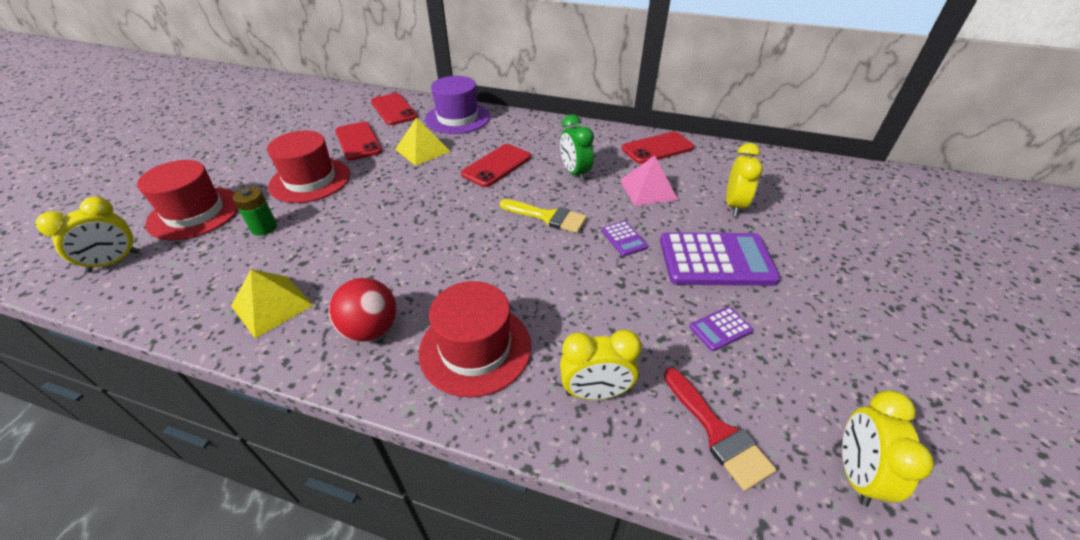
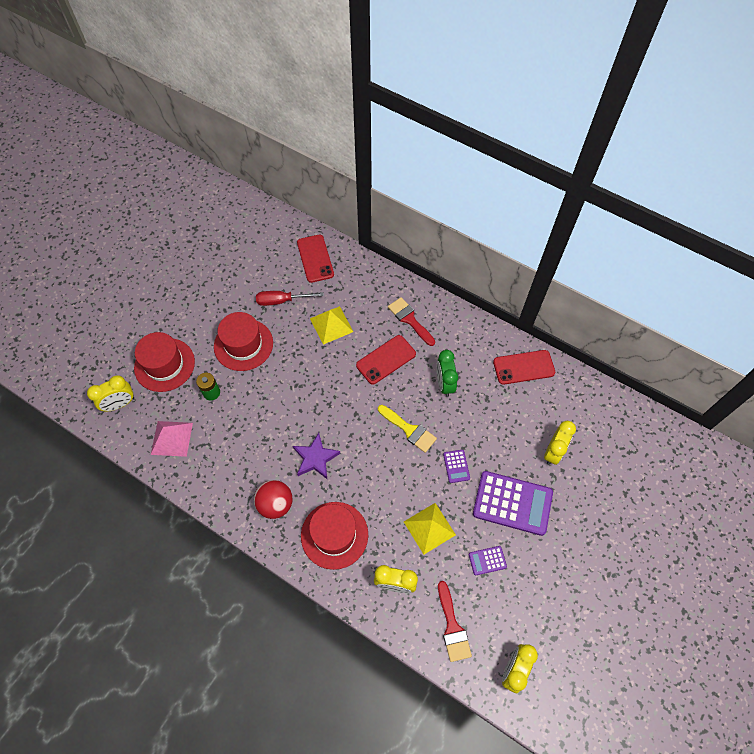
camera: 15 degrees right, 20 degrees up
(272, 305) = (218, 469): yellow pyramid -> yellow pyramid (429, 528)
(358, 141) = (282, 301): red phone -> red screwdriver
(426, 266) = (315, 458): none -> purple star
(457, 118) = (367, 284): purple hat -> none
(514, 134) = (410, 319): none -> red brush
(648, 189) = (495, 417): pink pyramid -> pink pyramid (171, 438)

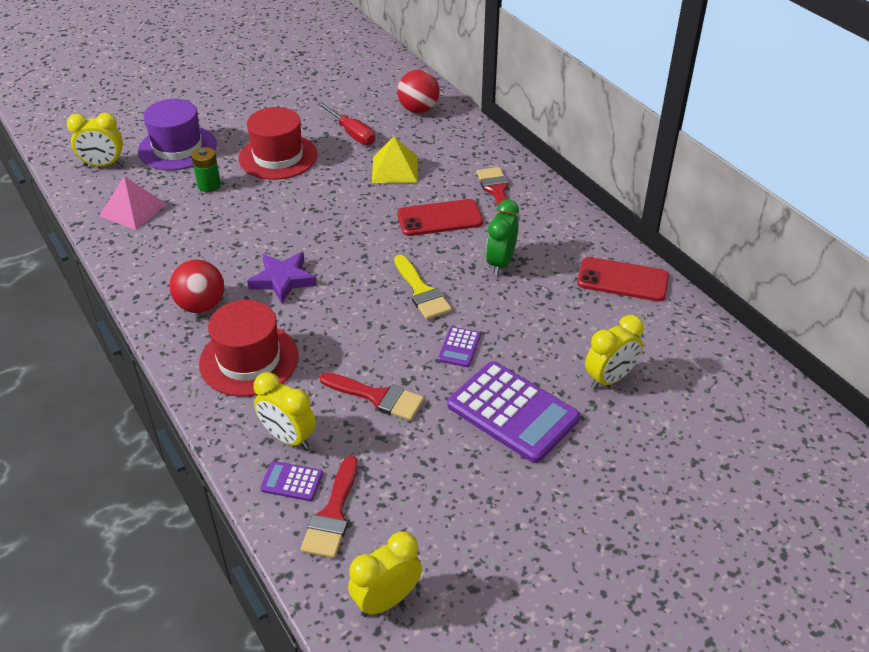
camera: 25 degrees right, 20 degrees down
(164, 365) = (177, 148): red hat -> purple hat
(282, 301) = (352, 133): red screwdriver -> red screwdriver turned 150 degrees counterclockwise
(315, 258) = (418, 109): red phone -> red ball
(429, 528) = (377, 397): yellow pyramid -> red brush
(487, 560) = (433, 460): purple calculator -> purple calculator (292, 481)

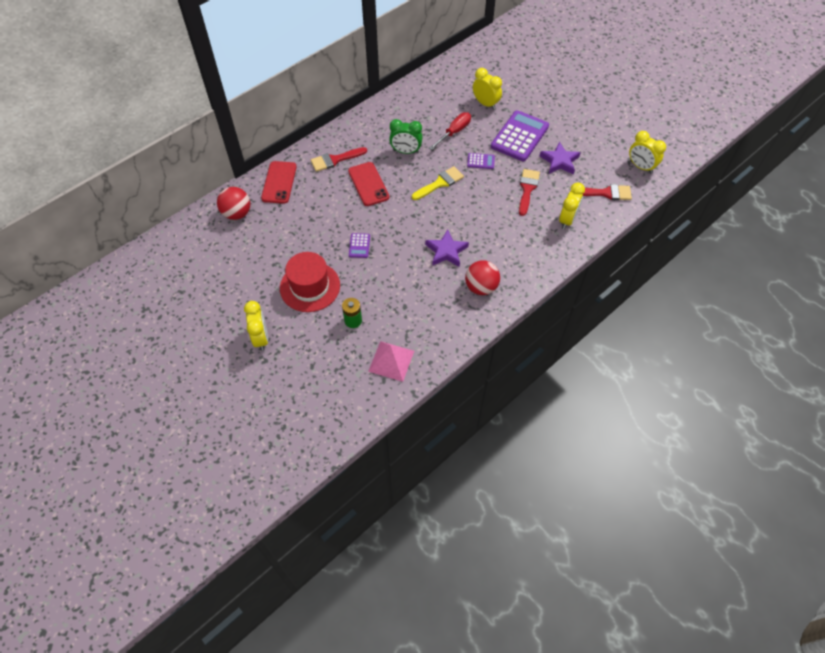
camera: 100 degrees left, 15 degrees up
(103, 165) = (336, 404): yellow clock -> yellow clock (261, 338)
(177, 148) = (306, 358): purple hat -> none
(249, 360) = (518, 251): red hat -> none
(292, 481) = (593, 212): purple calculator -> purple calculator (359, 246)
(352, 133) = (273, 248): red screwdriver -> red screwdriver (454, 132)
(395, 169) = (317, 215): yellow pyramid -> none
(435, 459) = (559, 161): none -> purple star
(622, 280) = (409, 101): red phone -> red phone (279, 182)

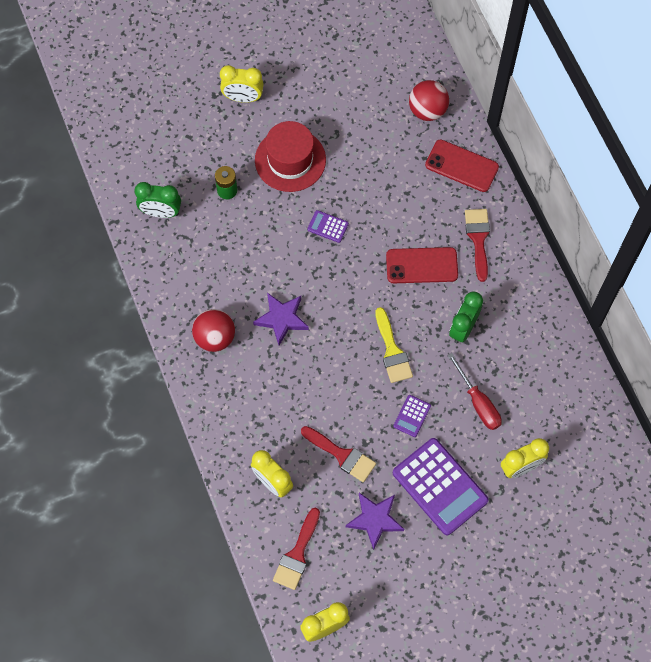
camera: 110 degrees right, 10 degrees up
(391, 361) = (161, 212): pink pyramid -> green clock

